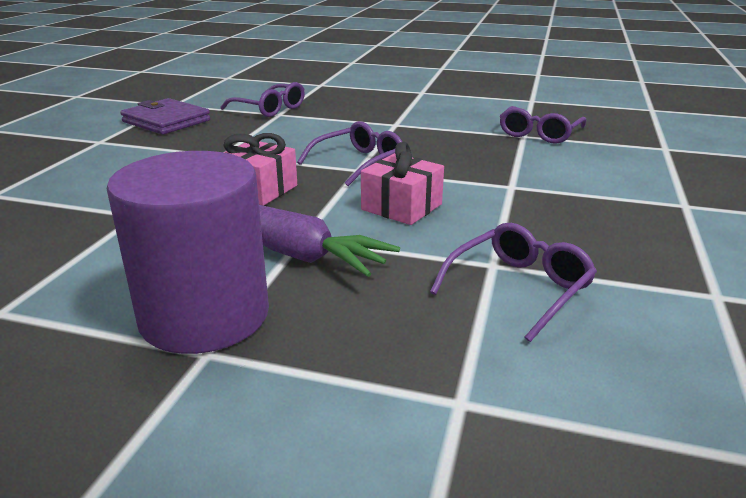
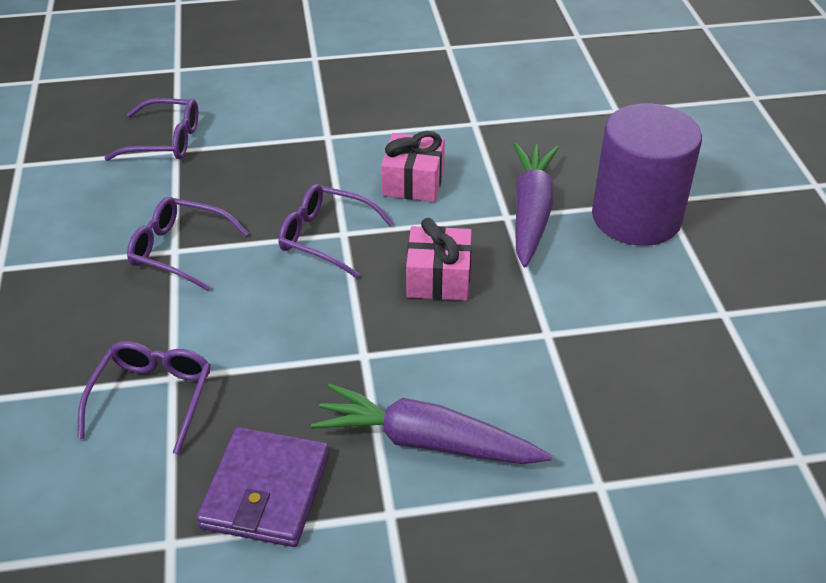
camera: 115 degrees left, 15 degrees up
(124, 157) = (426, 441): none -> purple carrot
(519, 288) = (496, 108): purple glasses -> purple glasses (179, 250)

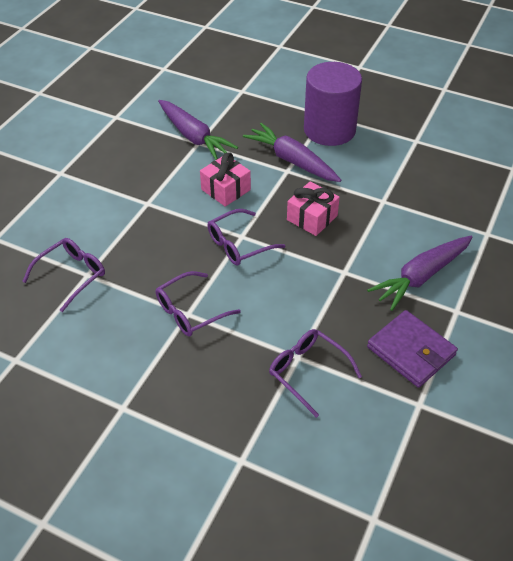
camera: 55 degrees left, 5 degrees up
(481, 114) = (193, 136): none -> purple carrot

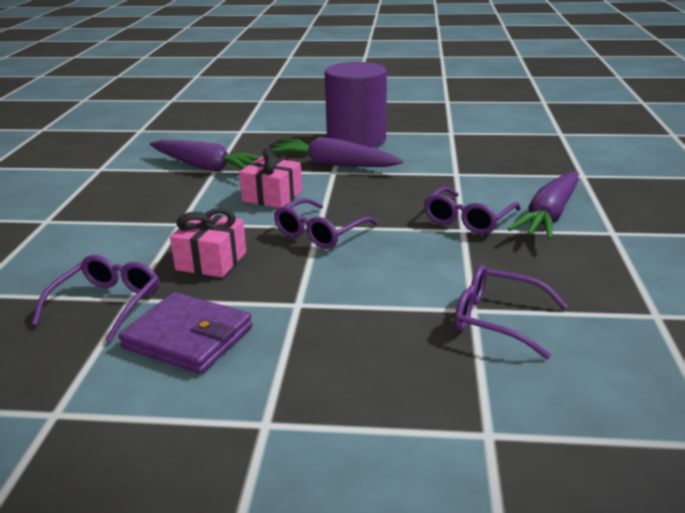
camera: 20 degrees left, 20 degrees down
(190, 311) = (299, 301): purple glasses -> purple glasses (468, 220)
(312, 218) = (390, 198): pink gift -> pink gift (211, 261)
(411, 351) = (599, 273): purple wallet -> purple wallet (188, 337)

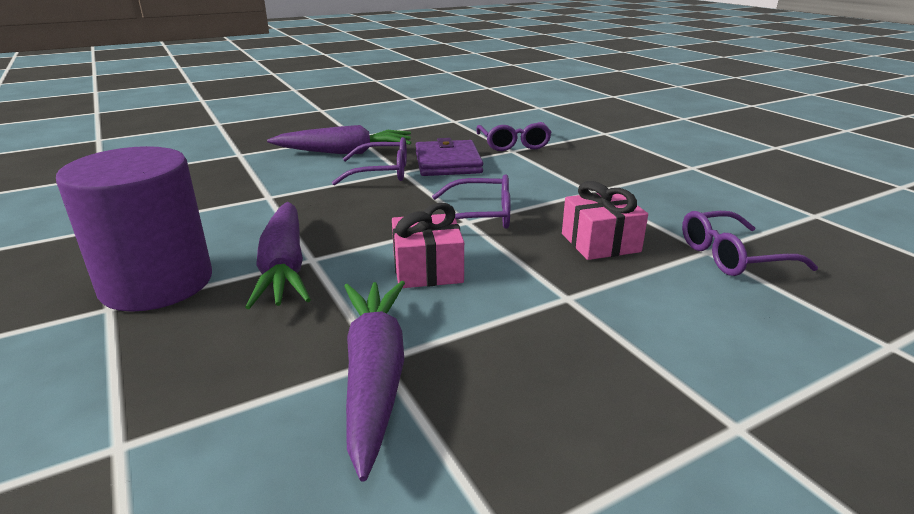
camera: 125 degrees left, 0 degrees up
(188, 337) = (689, 208): purple wallet -> purple wallet (448, 163)

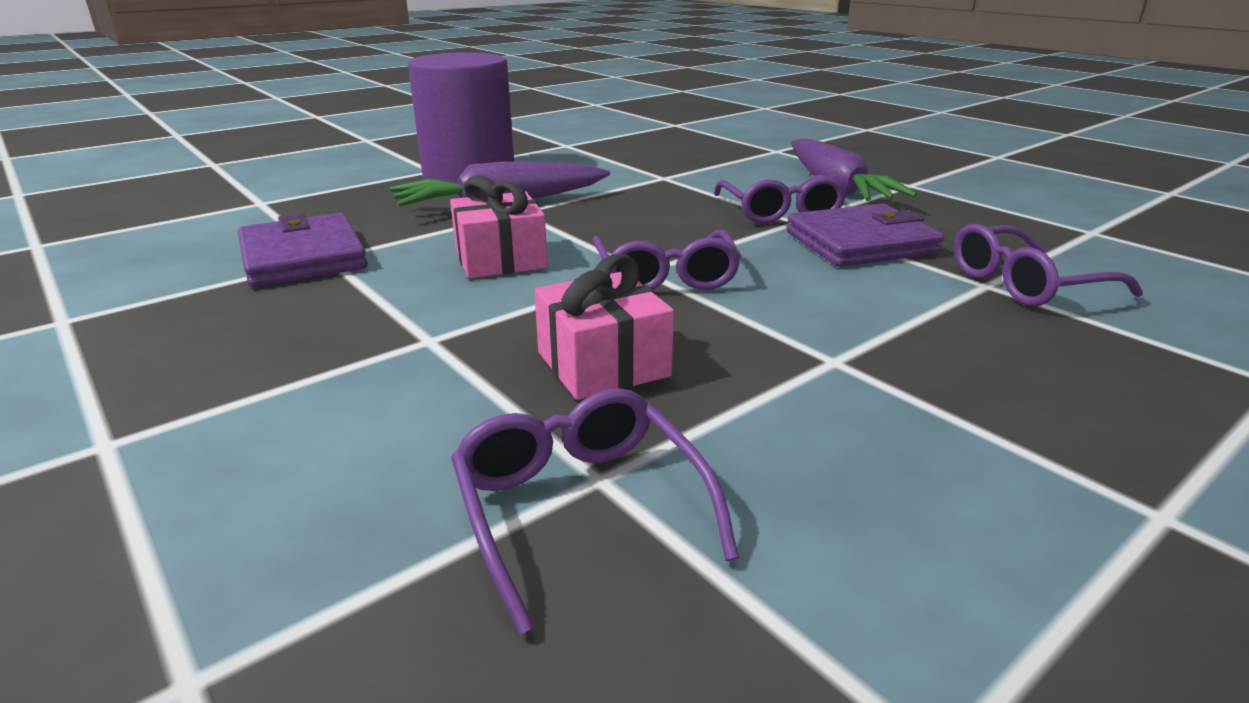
camera: 80 degrees right, 0 degrees up
(374, 376) = (303, 257): purple carrot -> purple wallet

